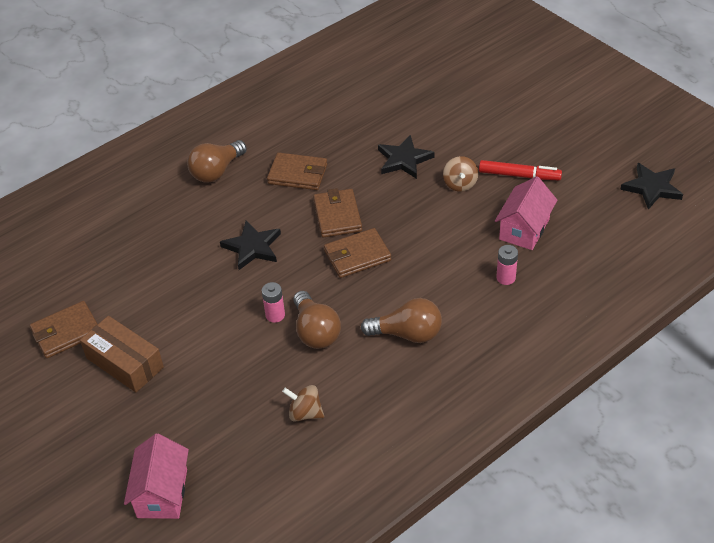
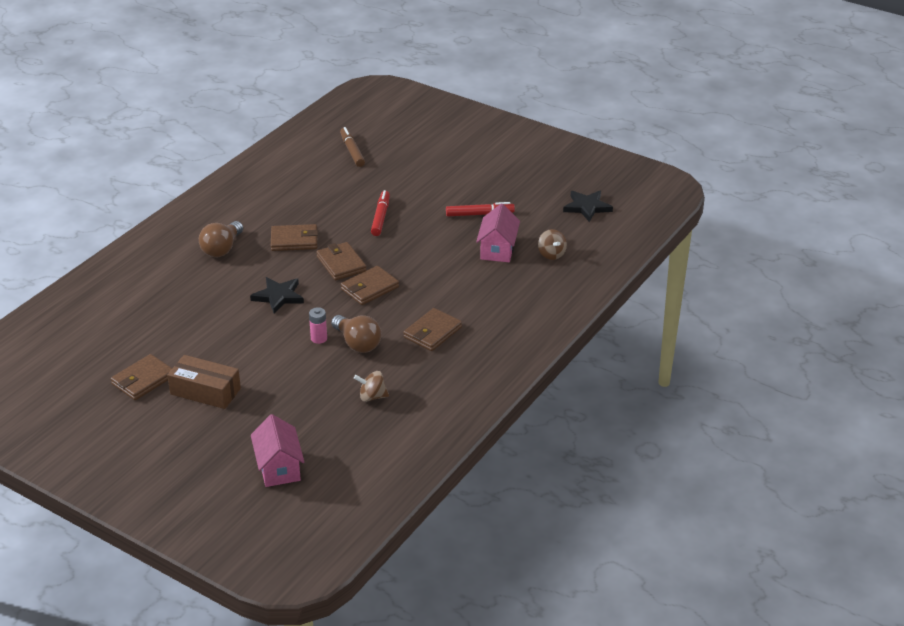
camera: 20 degrees left, 10 degrees down
(403, 66) = (352, 151): none -> brown marker
(404, 160) = (380, 217): black star -> red marker
(407, 334) = (432, 332): brown light bulb -> brown wallet
(460, 184) = (434, 227): brown spinning top -> brown spinning top (551, 254)
(506, 278) = (495, 283): pink battery -> none

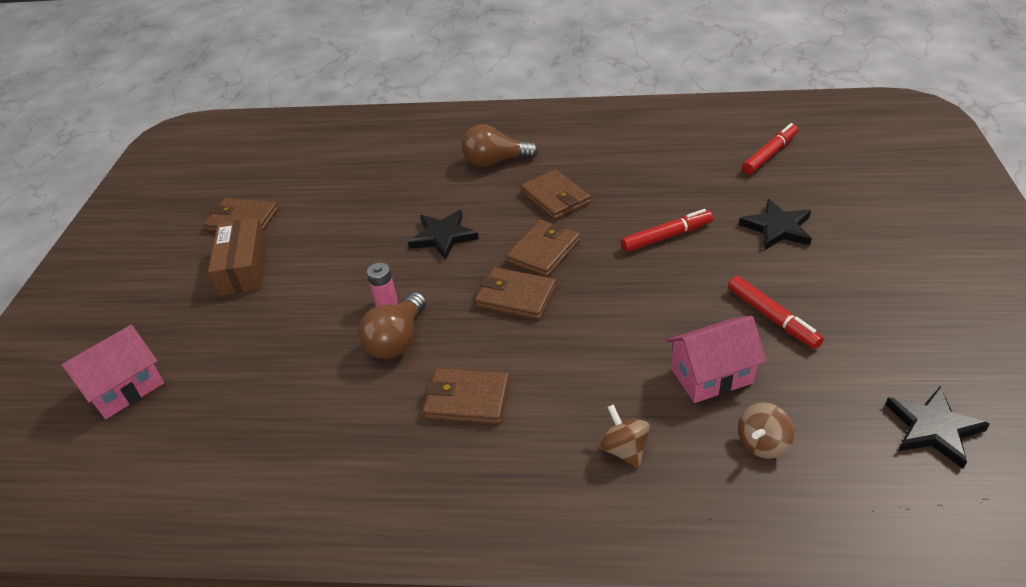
camera: 65 degrees right, 5 degrees up
(352, 151) = (769, 154): brown marker -> red marker
(372, 397) = (296, 406): brown spinning top -> brown spinning top (624, 449)
(417, 180) = (777, 228): none -> black star

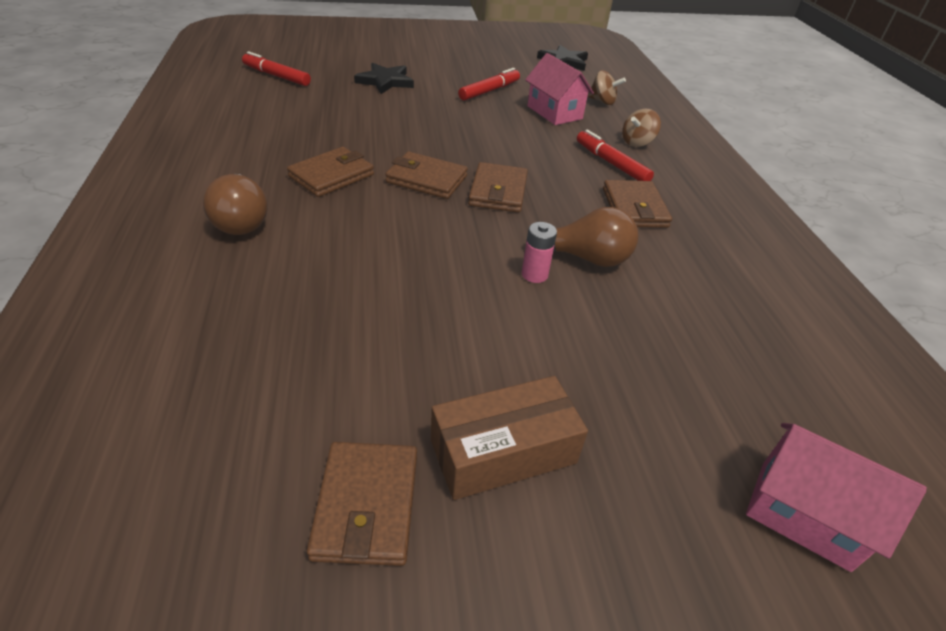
camera: 110 degrees left, 0 degrees up
(443, 236) = (405, 247): black star -> none
(666, 237) = (398, 121): red marker -> red marker (611, 163)

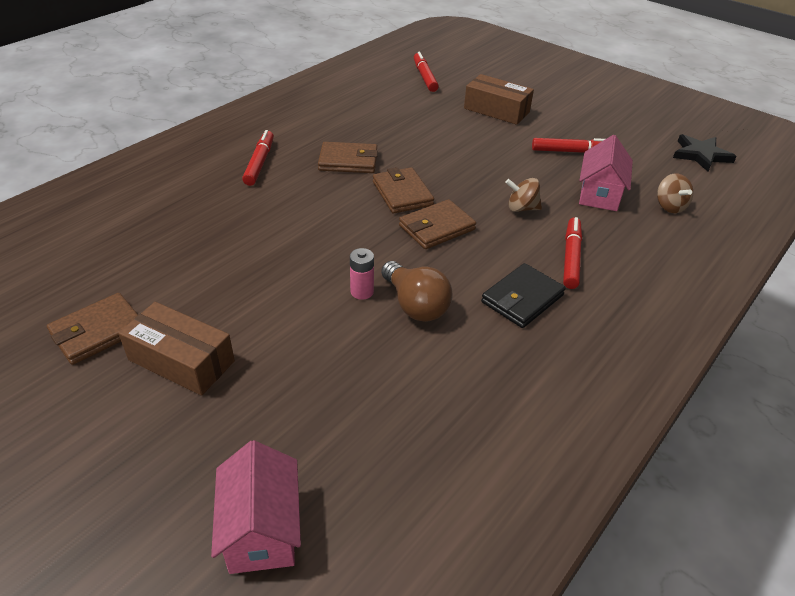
camera: 50 degrees right, 0 degrees up
(241, 221) = (260, 163): brown light bulb -> red marker
(385, 81) = (496, 110): black star -> brown box
(634, 208) = (522, 298): brown wallet -> black wallet
(637, 142) = (633, 255): brown spinning top -> brown spinning top (521, 208)

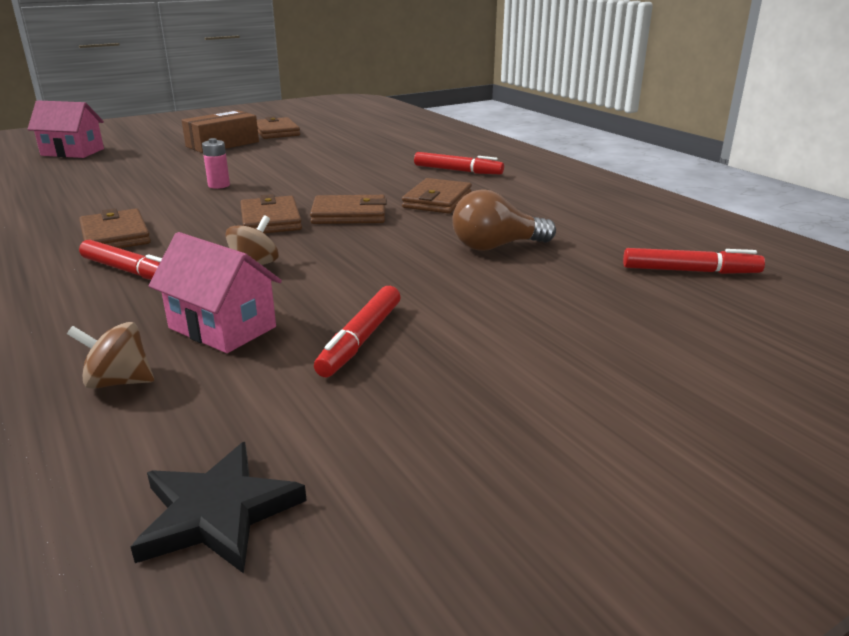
camera: 110 degrees right, 15 degrees down
(415, 305) = (175, 198): brown light bulb -> brown light bulb (496, 247)
(496, 110) = (544, 306): brown box -> none
(522, 298) = (115, 236): black wallet -> brown wallet

